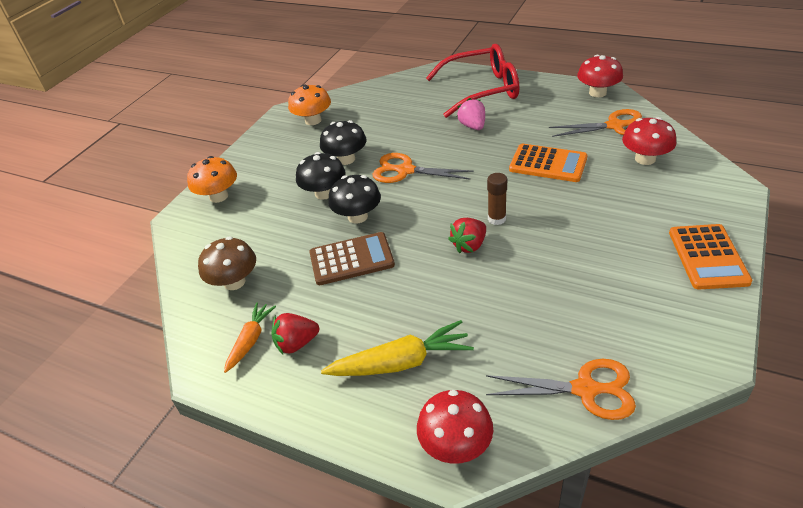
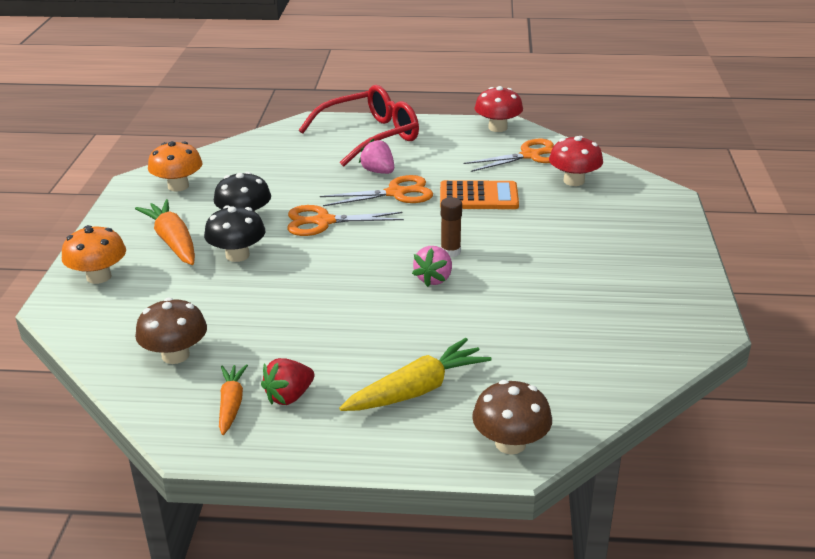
camera: 25 degrees left, 10 degrees down
(284, 172) = (173, 241): none -> orange carrot
(351, 259) = (308, 311): brown calculator -> none
(357, 216) = (292, 271): black mushroom -> none
(455, 445) = (510, 443): red mushroom -> brown mushroom
(469, 245) = (434, 279): red strawberry -> pink strawberry
(585, 389) = (609, 375): orange scissors -> orange scissors (396, 193)
(708, 257) = (669, 253): orange calculator -> none

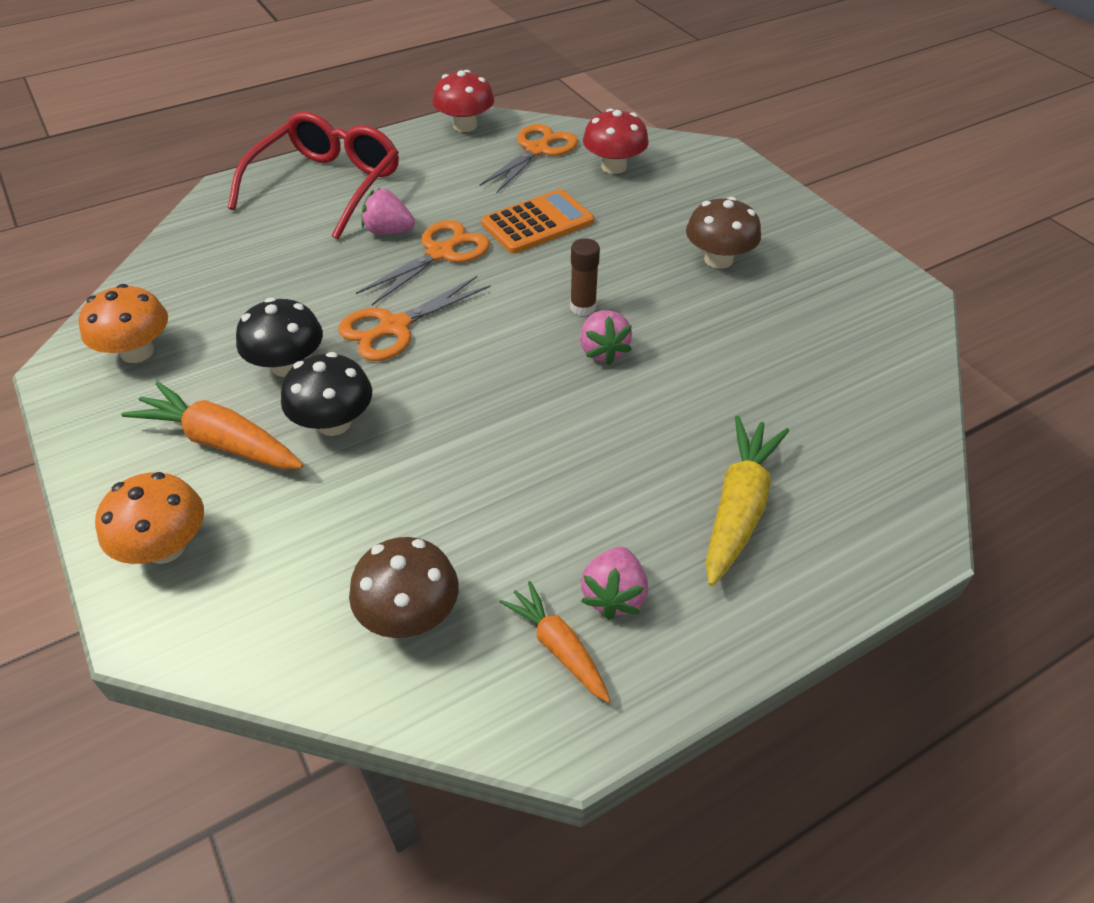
camera: 35 degrees left, 15 degrees up
(289, 396) = (614, 595): red strawberry -> pink strawberry
(510, 443) = (895, 523): brown mushroom -> brown mushroom (718, 259)

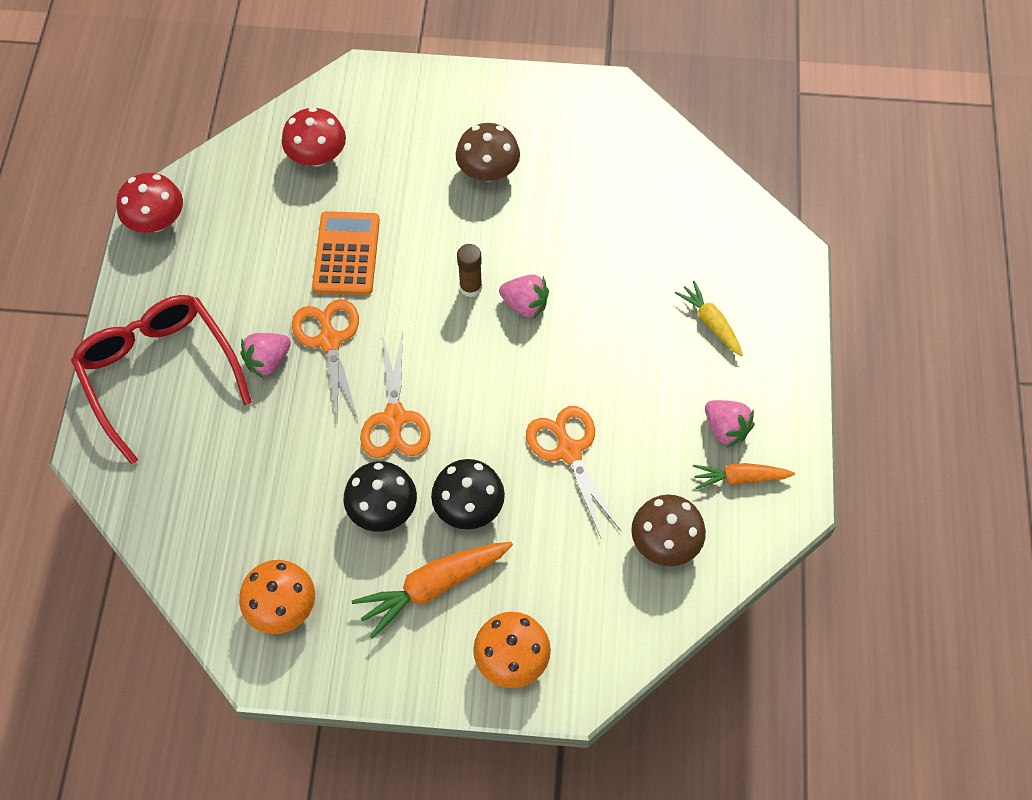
camera: 55 degrees left, 15 degrees up
(537, 150) = (245, 192): orange scissors -> orange scissors (569, 451)
(739, 507) = (710, 322): yellow carrot -> yellow carrot, size x0.62

